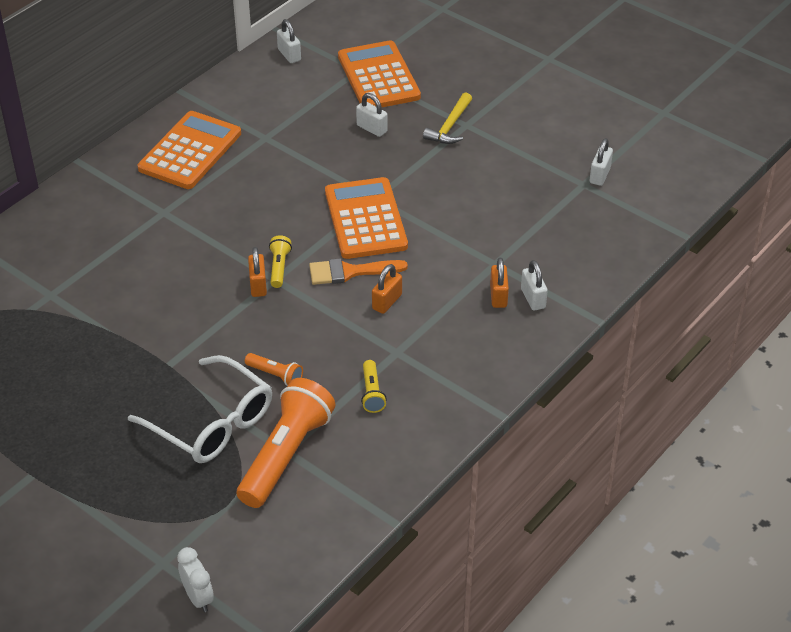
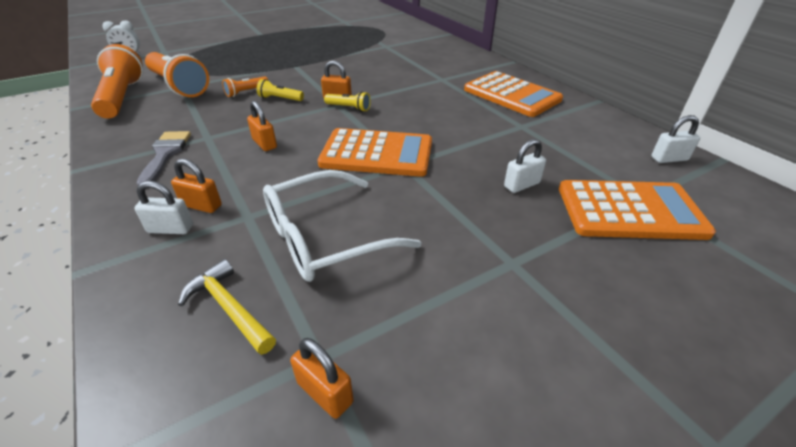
camera: 110 degrees right, 5 degrees down
(212, 423) = (234, 71): white glasses -> white glasses (325, 237)
(343, 493) = (122, 97): none -> orange flashlight
(350, 272) = (316, 134): orange brush -> none
(372, 393) = (183, 120): yellow flashlight -> yellow flashlight (280, 99)
(443, 365) = (165, 154): none -> grey brush
(450, 126) = (511, 246): yellow hammer -> yellow hammer (229, 307)
(600, 175) = (325, 392): white padlock -> orange padlock

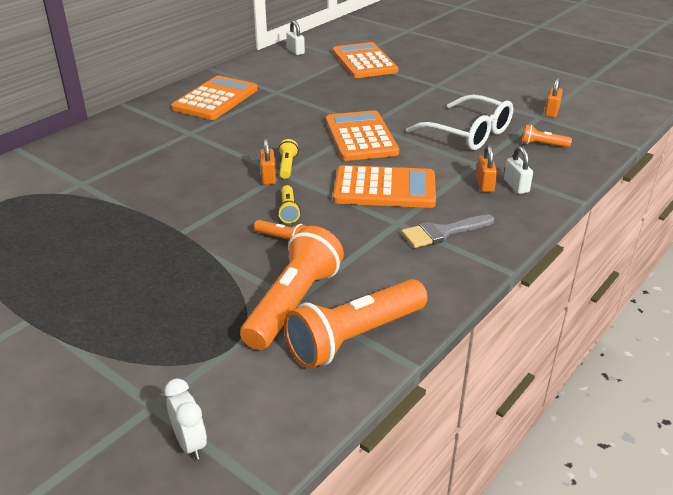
camera: 110 degrees left, 5 degrees down
(229, 307) = (543, 144): yellow hammer -> orange flashlight
(264, 144) = (384, 188): orange padlock -> orange calculator
(521, 185) = (361, 87): white padlock -> none

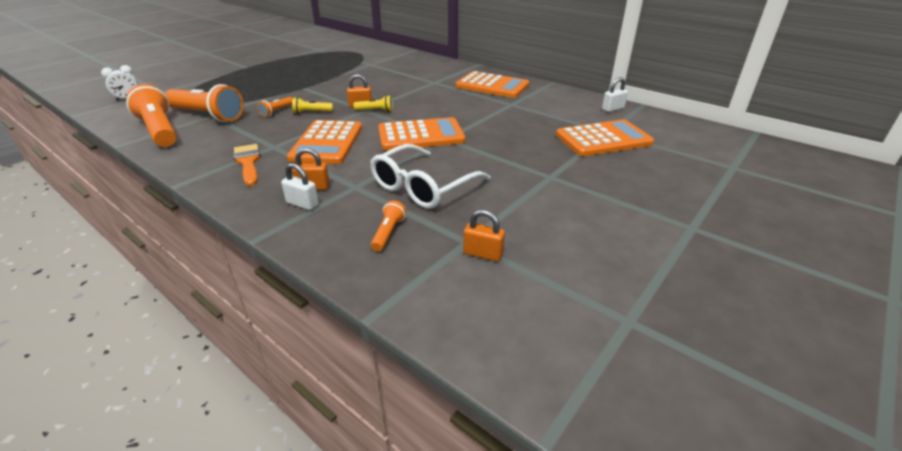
camera: 90 degrees right, 0 degrees up
(443, 232) = (248, 162): grey brush -> orange brush
(516, 186) = (302, 204): white padlock -> white padlock turned 45 degrees clockwise

